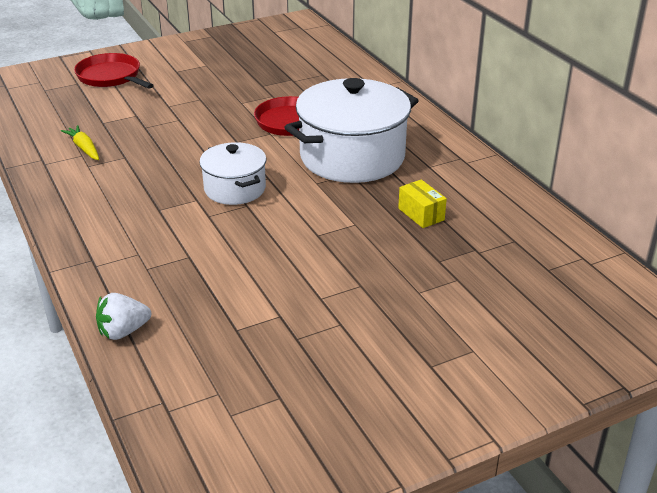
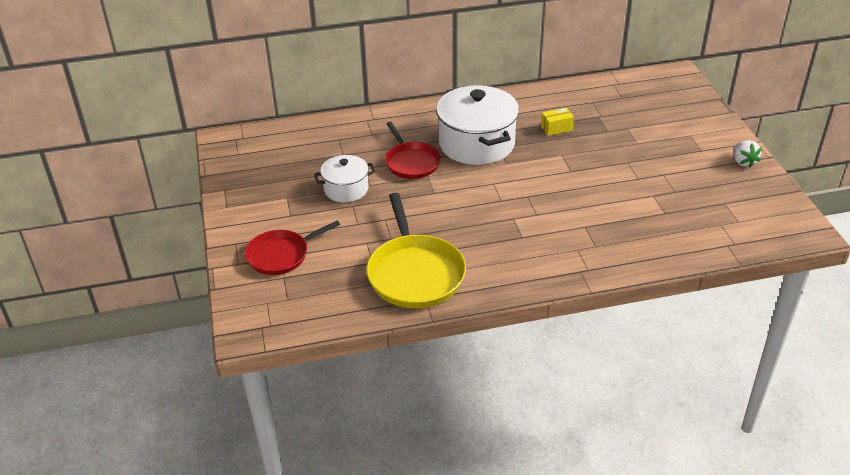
camera: 75 degrees left, 5 degrees up
(84, 148) = (415, 273): yellow carrot -> yellow pan
(123, 331) = (662, 258): white strawberry -> white strawberry (743, 162)
(235, 189) = (504, 199): white pot -> white pot (346, 189)

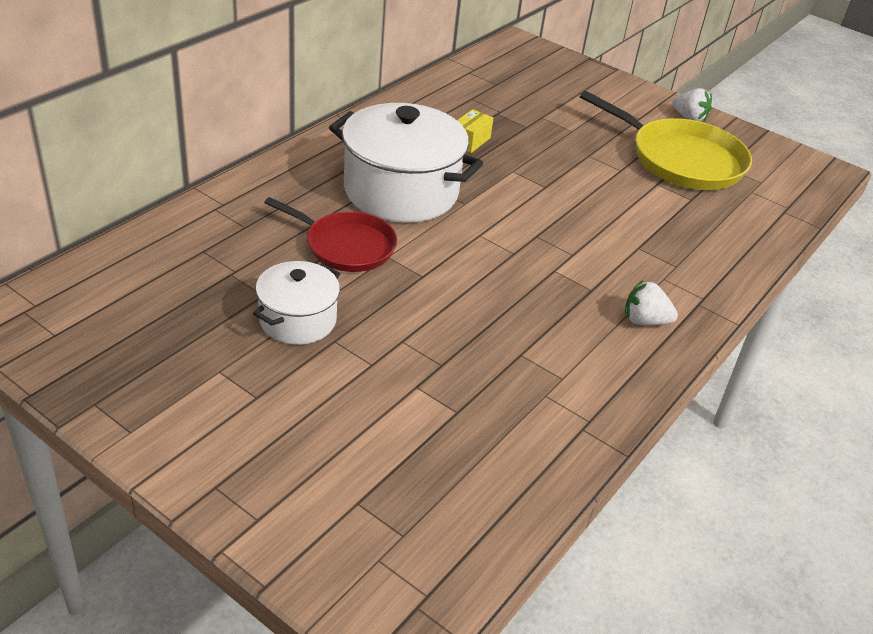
camera: 45 degrees left, 0 degrees up
(281, 255) = (313, 468): red pan -> none
(415, 273) = (530, 400): yellow pan -> yellow pan (681, 160)
(532, 265) = (644, 321): none -> white strawberry

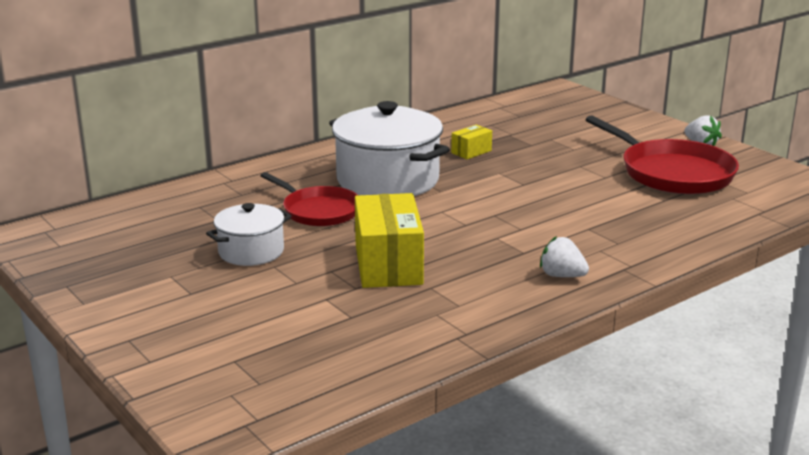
camera: 20 degrees right, 15 degrees down
(460, 324) = (388, 264): none -> yellow box
(681, 160) = (672, 173): yellow pan -> red pan

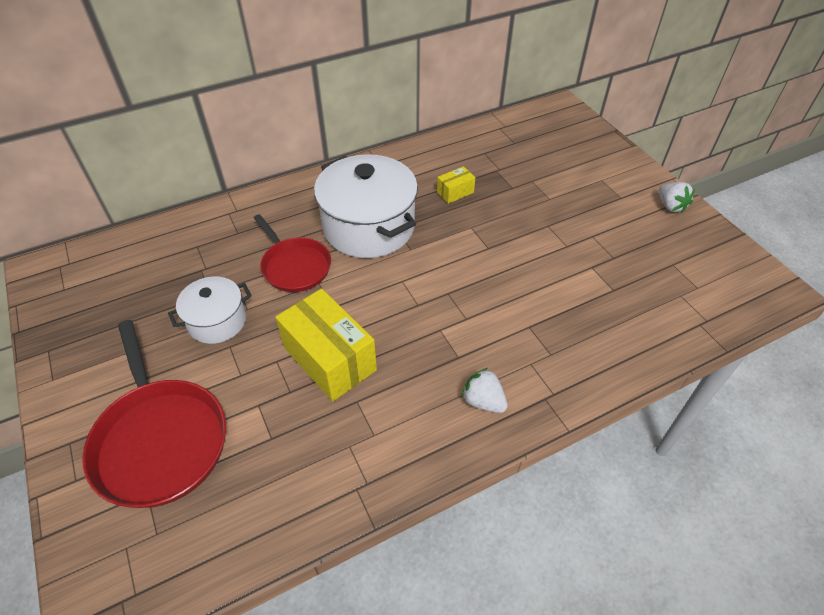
camera: 10 degrees right, 25 degrees up
(388, 264) = (330, 359): yellow box -> yellow box turned 45 degrees counterclockwise
(672, 173) = (632, 247): red pan -> red pan (160, 440)

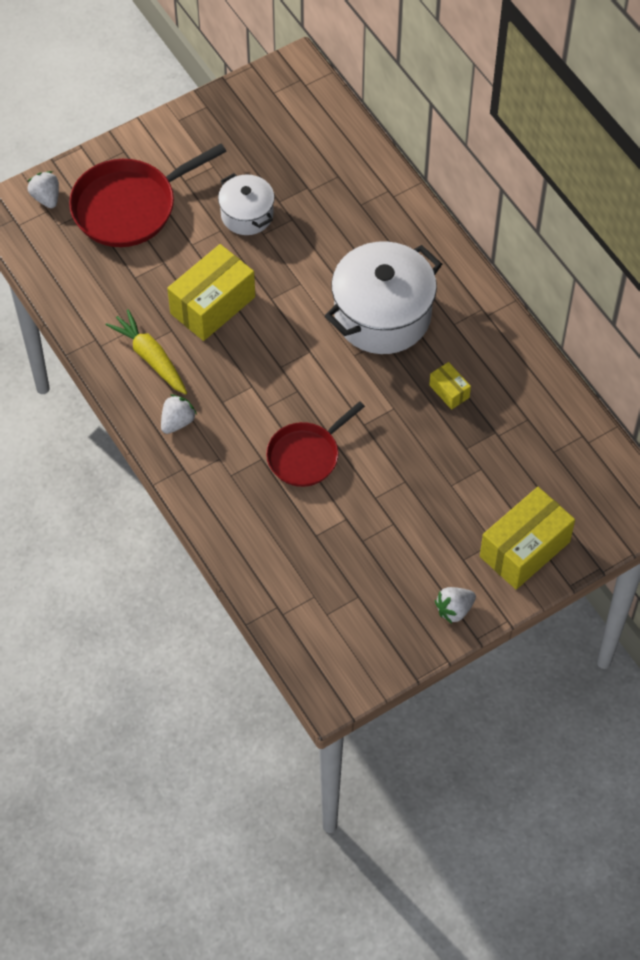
camera: 85 degrees right, 10 degrees up
(102, 549) = (46, 197): none -> white strawberry
(295, 266) = (319, 260): red pan -> red pan (306, 456)
(392, 425) = (150, 357): none -> yellow carrot
(605, 164) = (524, 549): none -> yellow box

